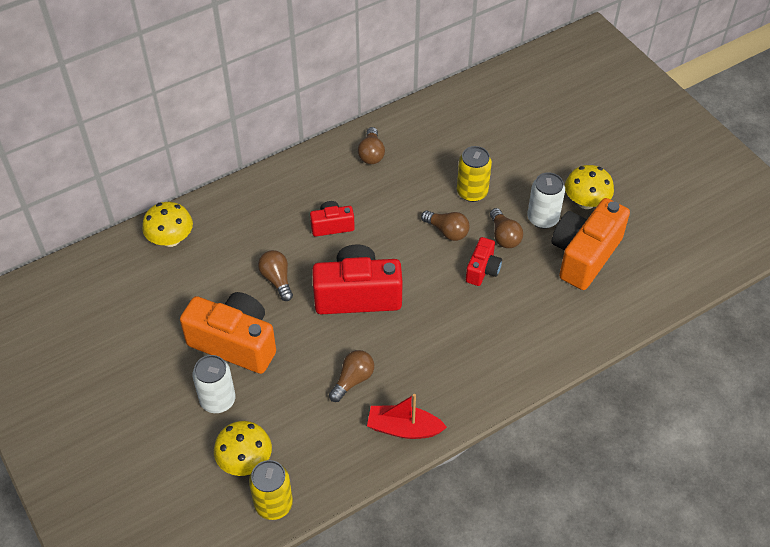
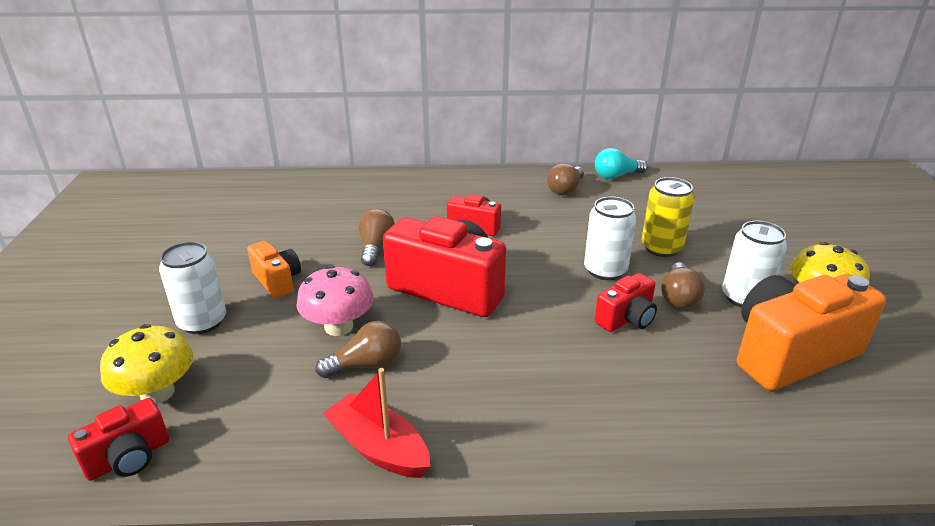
camera: 30 degrees right, 20 degrees down
(171, 239) = (311, 189): yellow mushroom -> none
(235, 343) = (277, 281): orange camera -> orange camera, size x0.52
(273, 504) = (129, 458): yellow can -> red camera
(311, 360) = (338, 326): none -> pink mushroom
(399, 120) = (616, 176): none -> turquoise light bulb
(447, 231) = (605, 270): brown light bulb -> white can

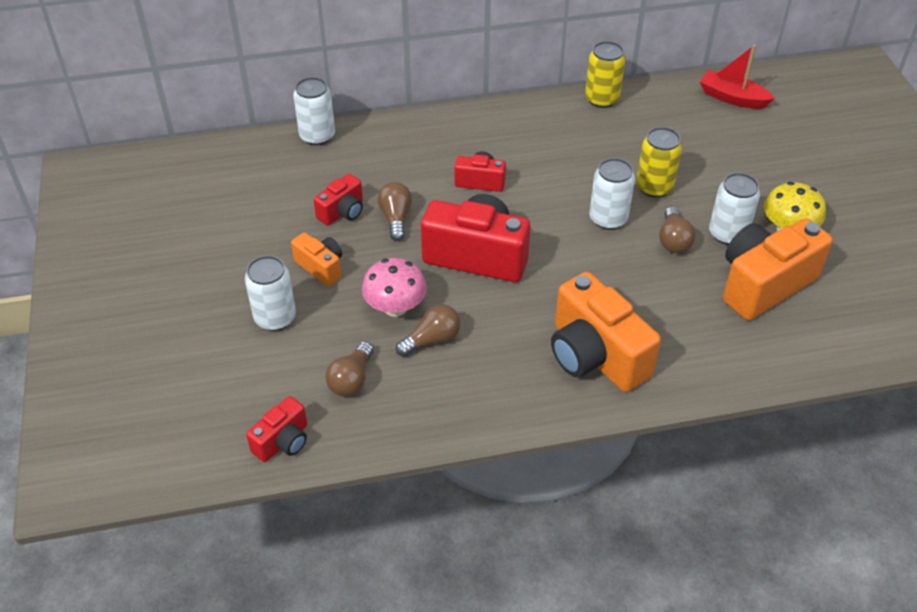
camera: 10 degrees left, 15 degrees up
(157, 392) = (274, 387): yellow mushroom -> none
(330, 179) = (317, 136): none -> white can
(378, 448) = (467, 407): red boat -> red boat (732, 98)
(562, 408) = (595, 356): none -> orange camera
(565, 190) = (555, 123): brown light bulb -> brown light bulb (351, 380)
(616, 176) = (602, 99): turquoise light bulb -> yellow can
(626, 319) = (633, 268): red camera -> red camera (342, 212)

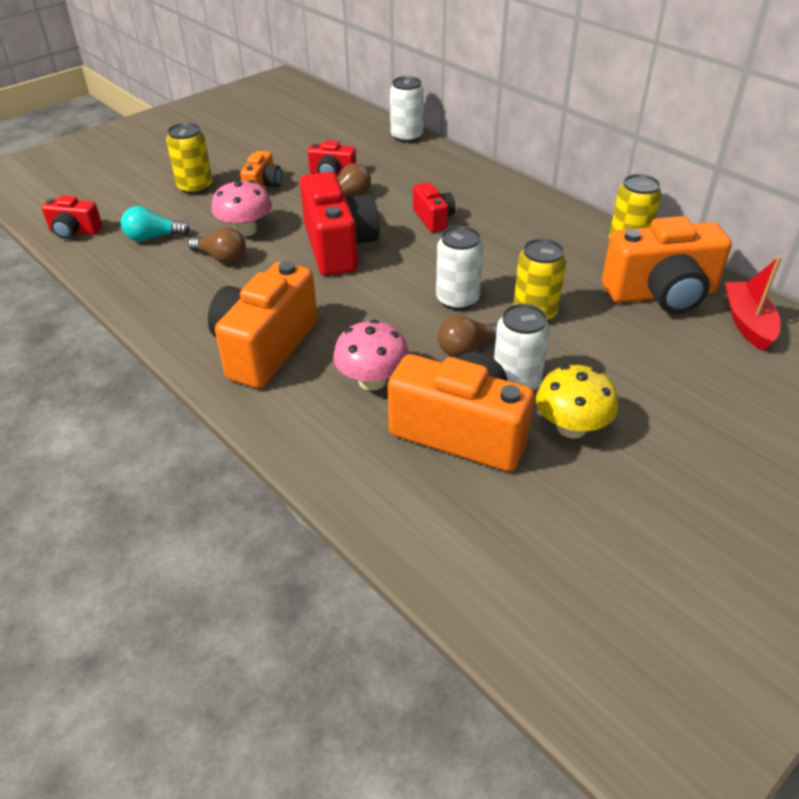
camera: 60 degrees right, 5 degrees down
(275, 318) = (195, 187): white can -> yellow can
(351, 380) = (153, 238): brown light bulb -> turquoise light bulb
(675, 117) = (661, 294): none -> orange camera
(678, 307) = (372, 380): none -> pink mushroom

